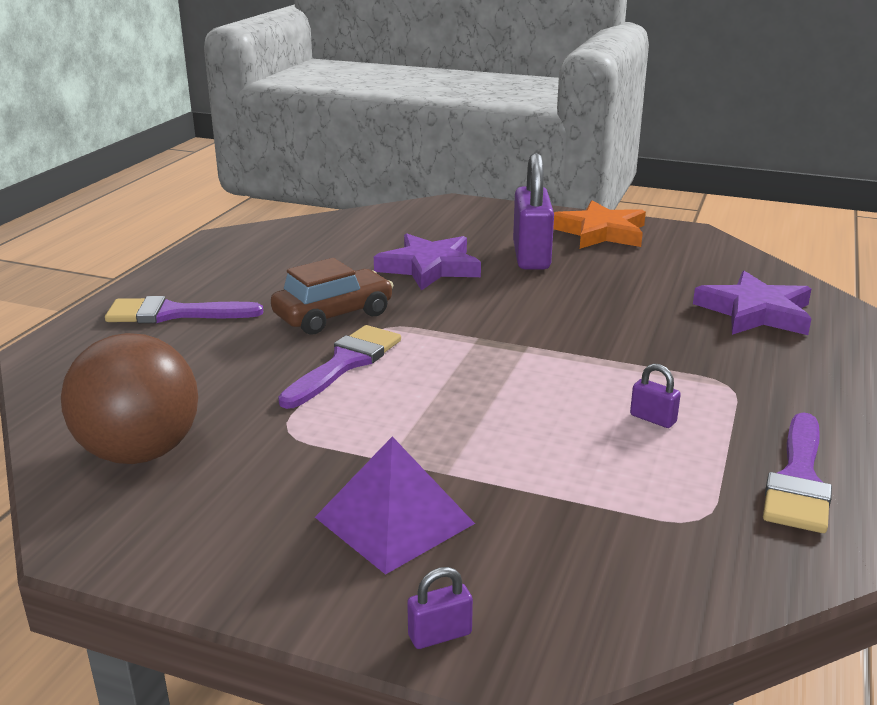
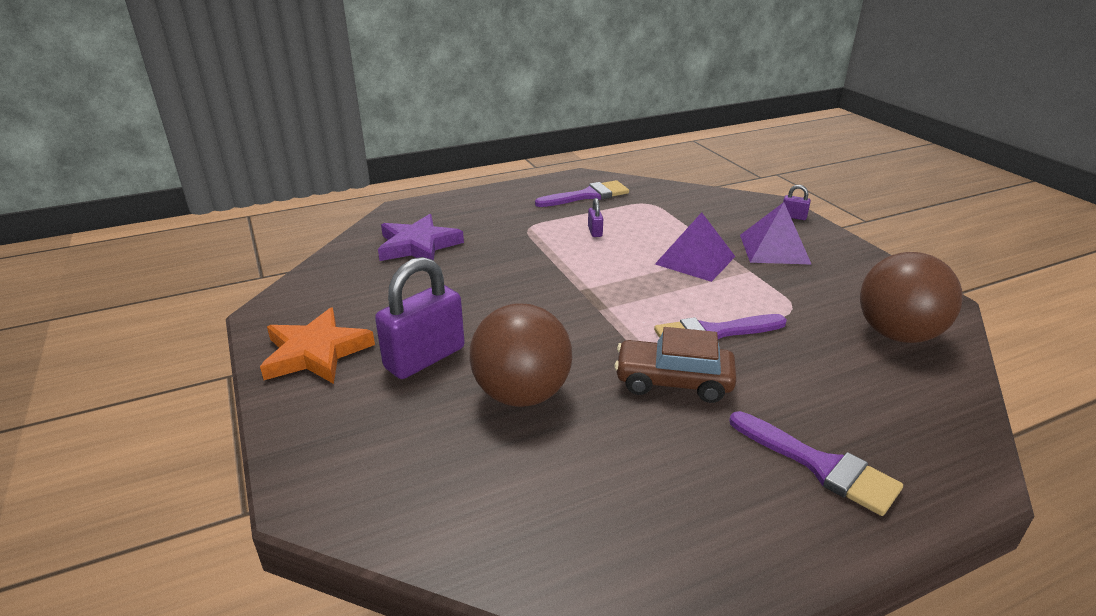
camera: 135 degrees left, 5 degrees up
(429, 267) = (522, 394): purple star -> brown ball
(472, 440) = (695, 260): none -> purple pyramid

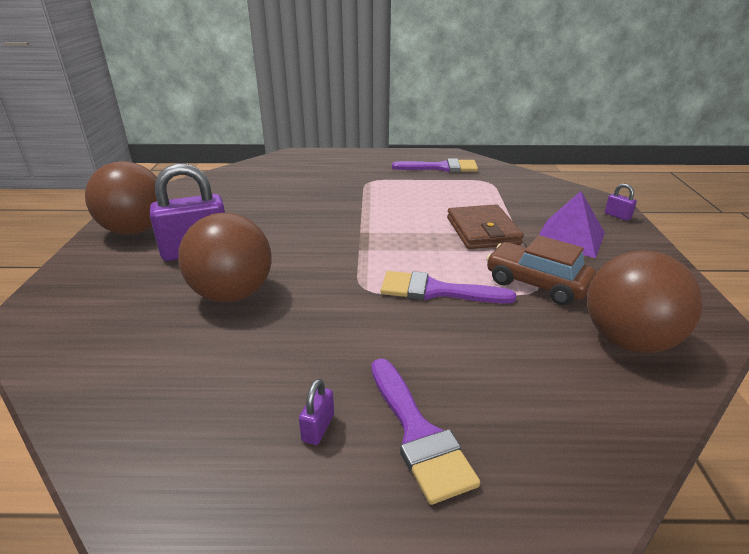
camera: 25 degrees right, 0 degrees up
(316, 352) = (135, 230): orange star -> brown ball
(418, 245) = (277, 178): purple star -> none
(595, 231) = (418, 193): purple padlock -> purple padlock (318, 427)
(673, 381) = (359, 319): brown car -> brown car (536, 284)
(695, 260) = (482, 231): purple pyramid -> brown wallet

